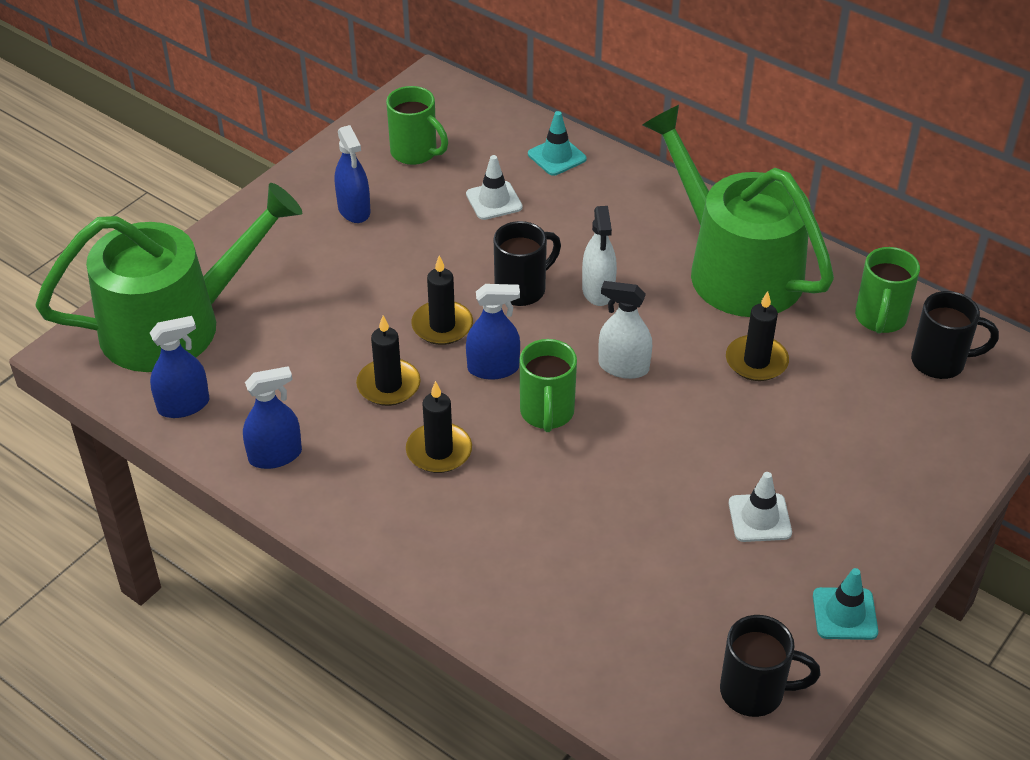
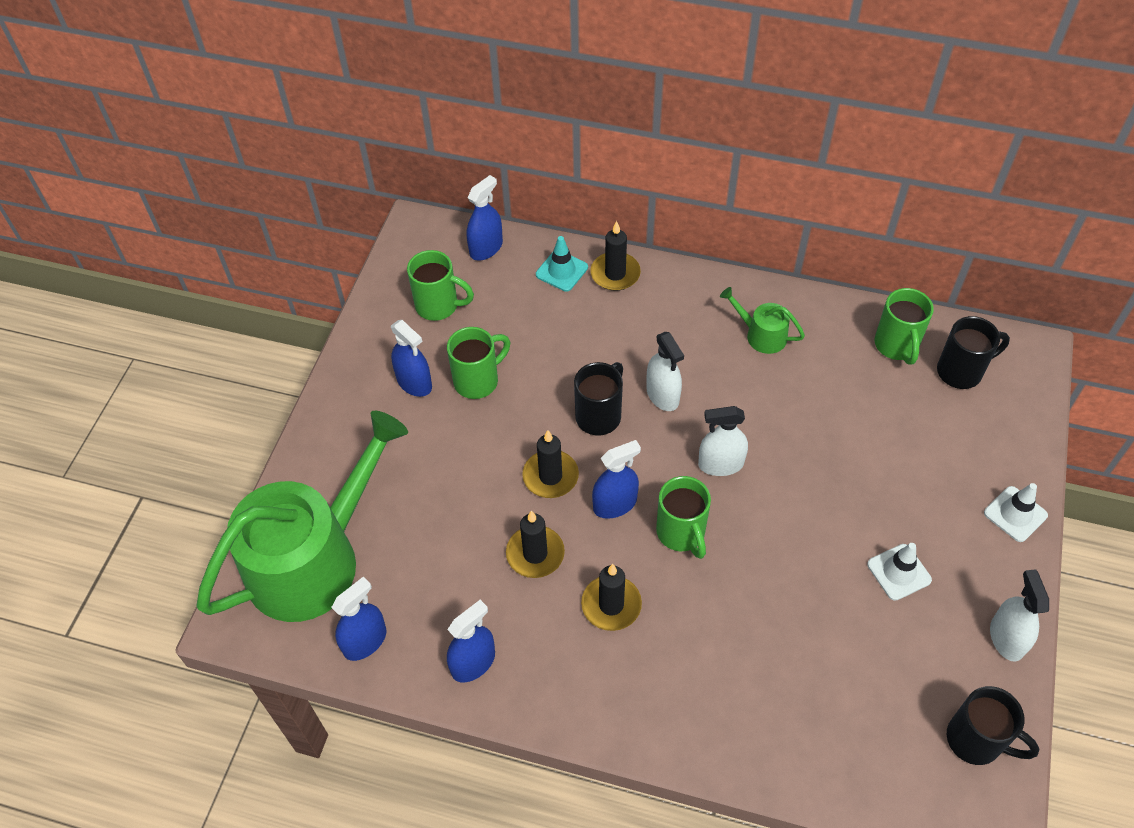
camera: 20 degrees left, 10 degrees up
(417, 225) = (478, 380): none -> green mug
(491, 117) = (486, 248): none -> blue spray bottle
(494, 201) = (531, 333): white traffic cone -> white traffic cone (1015, 514)
(735, 268) = (761, 335): green watering can -> green watering can, size x0.41
(754, 692) = (976, 740): black mug -> black mug turned 45 degrees clockwise
(756, 361) = (822, 421): black candle -> black candle (615, 274)
(844, 614) = (1006, 638): turquoise traffic cone -> white spray bottle

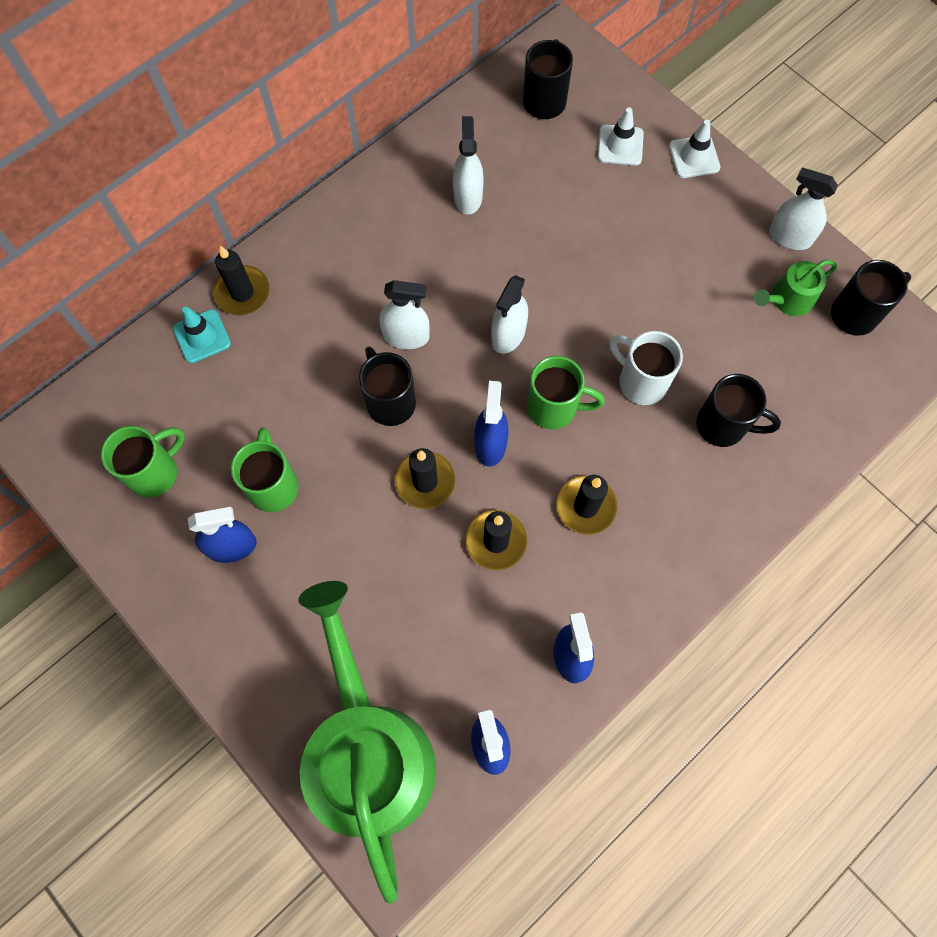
camera: 60 degrees left, 15 degrees up
(486, 248) = (118, 388): blue spray bottle -> none
(757, 587) = (640, 382): none -> white mug
(761, 335) = (401, 218): green watering can -> green watering can (788, 299)
(767, 677) = (723, 425): none -> black mug
(820, 367) = (468, 196): none -> white spray bottle
(896, 346) = (487, 127): green mug -> none
(899, 572) = (692, 270): white traffic cone -> white traffic cone (620, 145)

